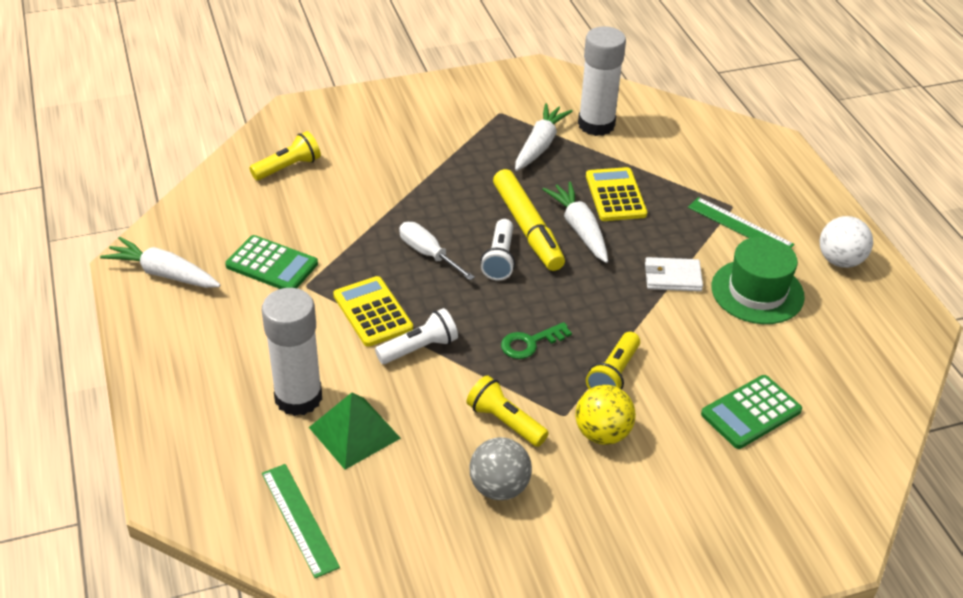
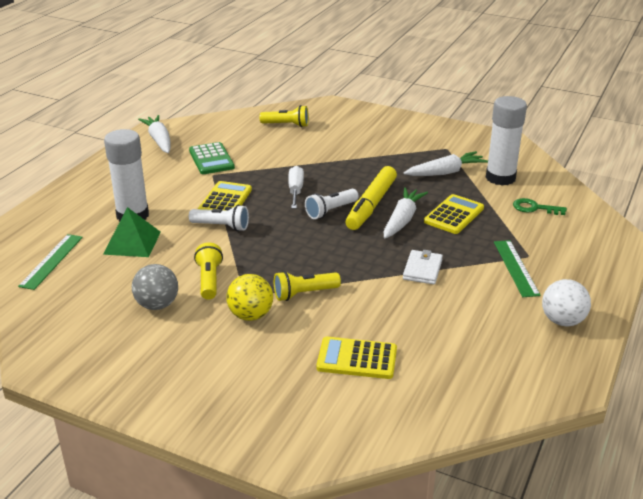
camera: 45 degrees right, 10 degrees down
(530, 343) = (282, 254): green key -> green key (534, 208)
(672, 277) = (422, 269): white wallet -> white wallet turned 60 degrees clockwise
(751, 412) = (357, 359): green calculator -> yellow calculator
(757, 292) = (469, 305): green hat -> none

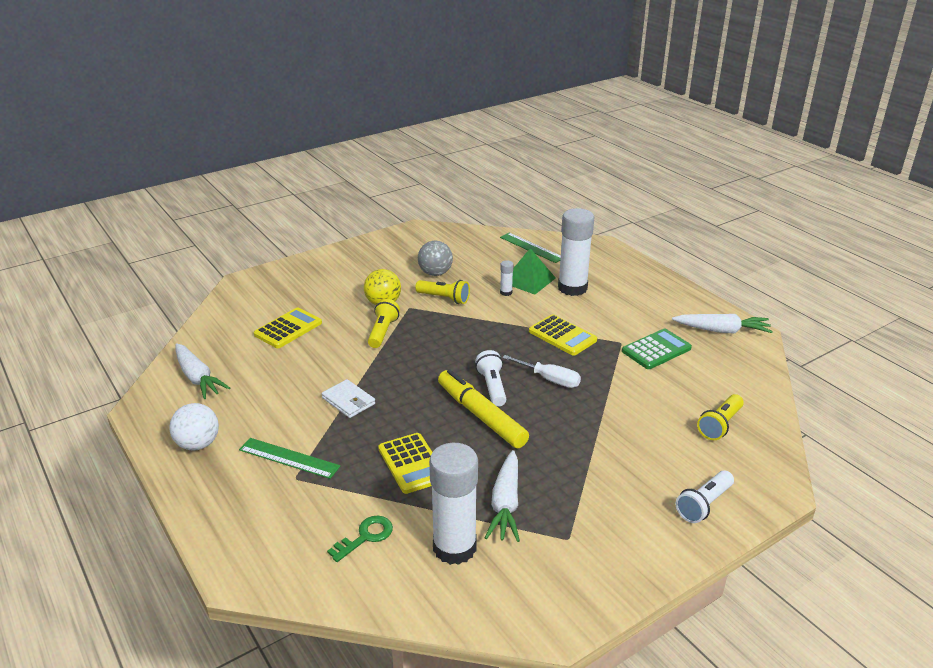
camera: 120 degrees right, 0 degrees up
(169, 248) = (506, 292): none -> white glue stick
(211, 159) = (656, 350): green calculator -> green calculator turned 135 degrees clockwise
(221, 226) = (517, 322): white flashlight -> white flashlight (704, 505)
(402, 220) = (436, 424): white carrot -> white carrot (198, 378)

